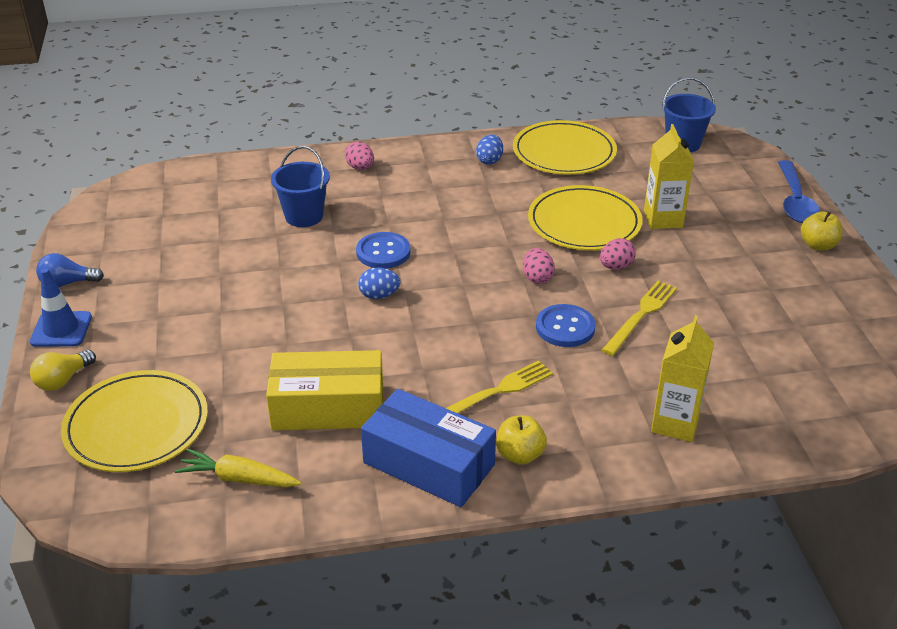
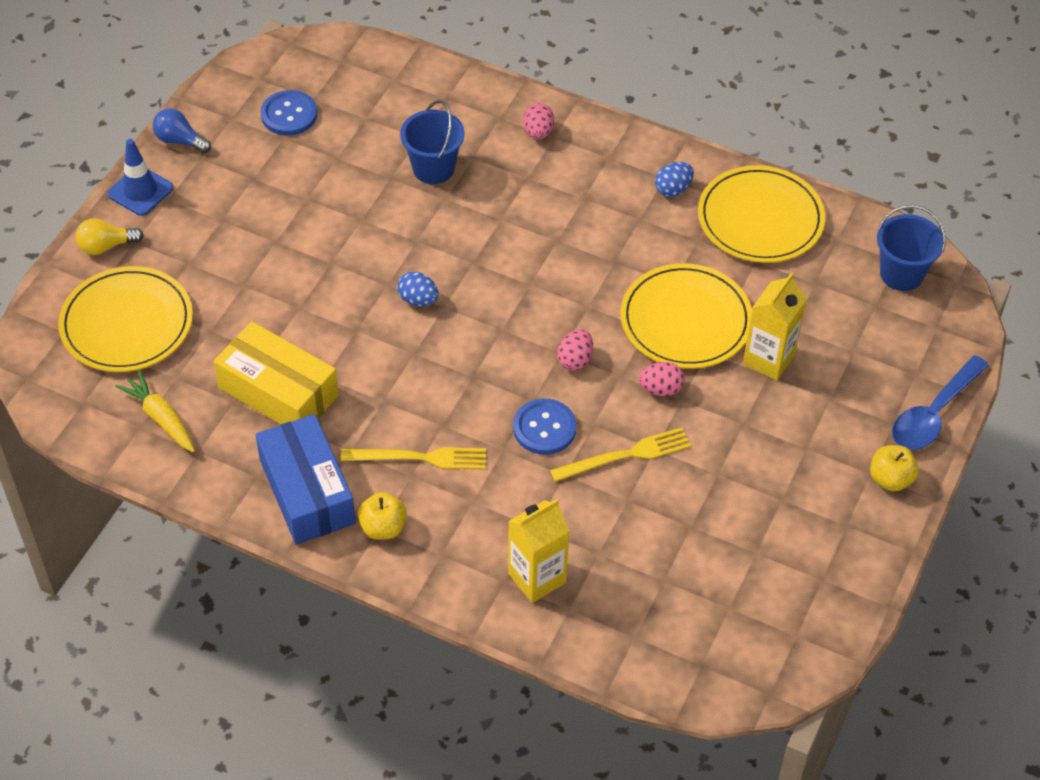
camera: 35 degrees right, 15 degrees up
(383, 252) = (465, 251): blue button -> blue button (289, 115)

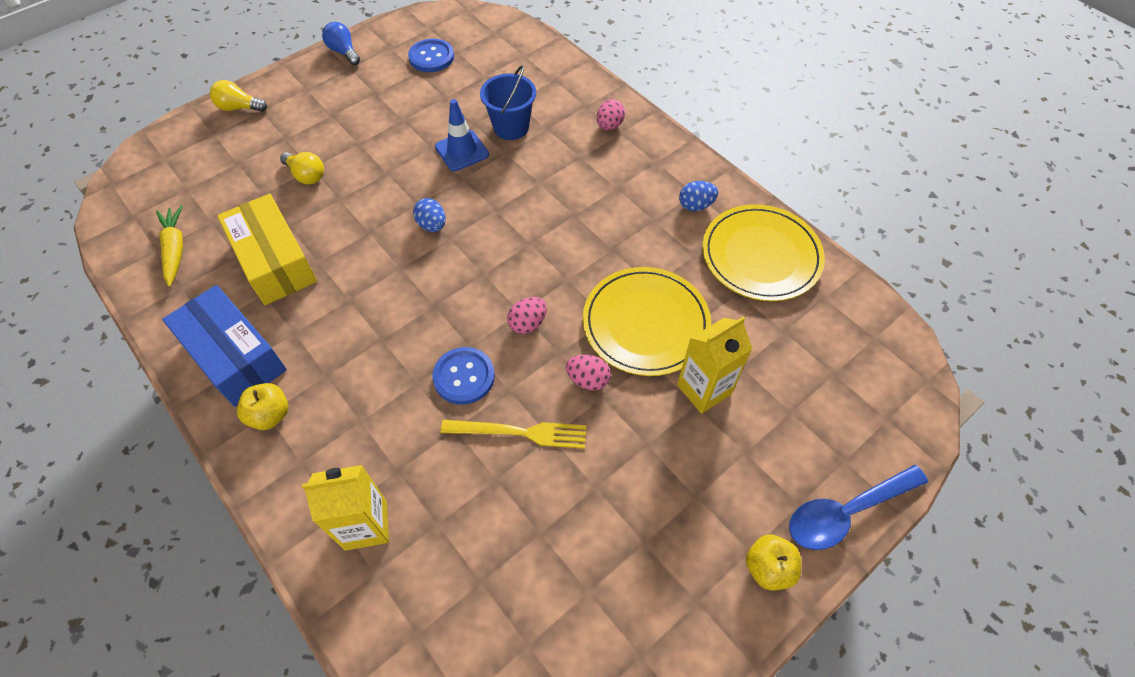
camera: 25 degrees right, 5 degrees up
(127, 323) = (209, 168): yellow plate -> none
(140, 191) = (291, 77): blue traffic cone -> blue traffic cone (462, 151)
(244, 294) = (306, 175): none -> yellow light bulb
(307, 491) = (235, 356): blue box -> blue box turned 45 degrees counterclockwise
(419, 458) = (343, 362): yellow fork -> none
(901, 274) = (873, 353): blue bucket -> none

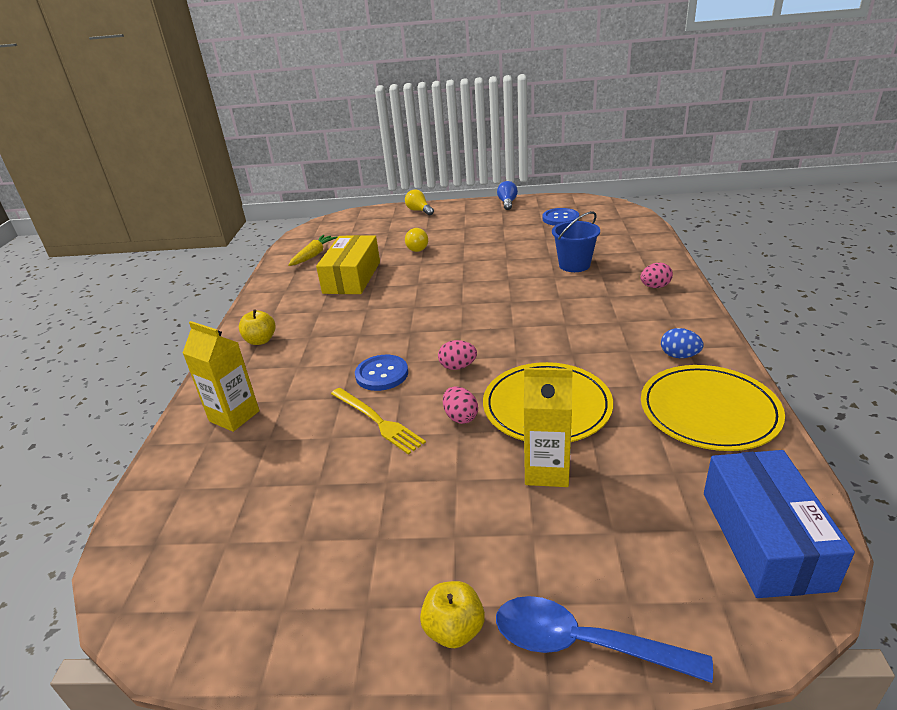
camera: 45 degrees right, 25 degrees down
(235, 356) = (280, 308): blue box -> blue box (765, 538)
(432, 225) = (459, 294): blue egg -> none
(462, 151) = (525, 266): blue traffic cone -> none

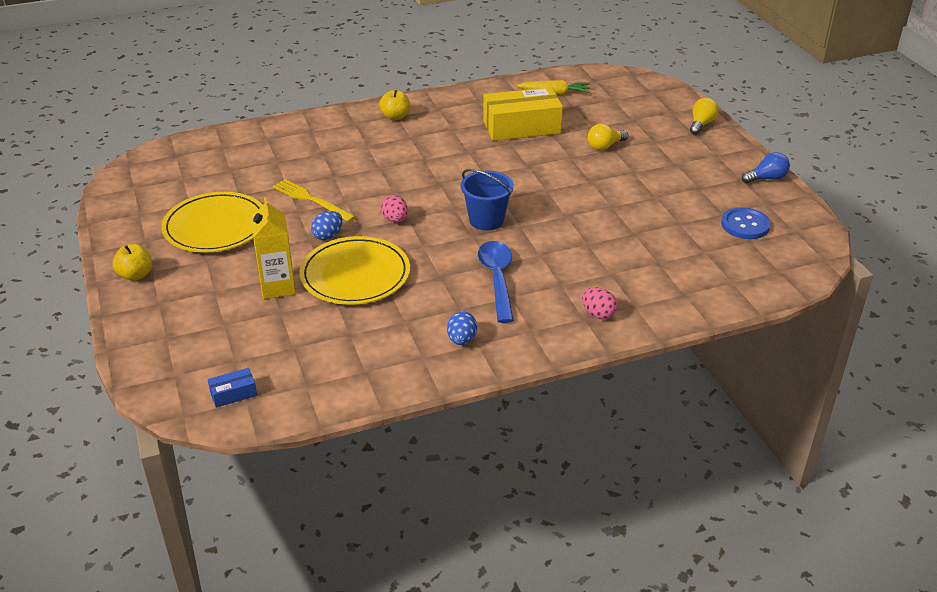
camera: 65 degrees right, 5 degrees up
(234, 416) = (297, 139): yellow carton -> none
(377, 421) = (311, 200): yellow fork -> yellow fork turned 105 degrees clockwise
(382, 374) = (370, 186): blue button -> none
(460, 417) = (328, 236): pink egg -> blue egg
(574, 265) = (621, 253): blue bucket -> blue bucket (486, 220)
(583, 644) = (134, 323): blue spoon -> blue spoon (497, 279)
(709, 411) = (378, 362): yellow plate -> yellow plate (215, 226)
(765, 538) = (233, 394): blue box -> blue box, size x0.43

